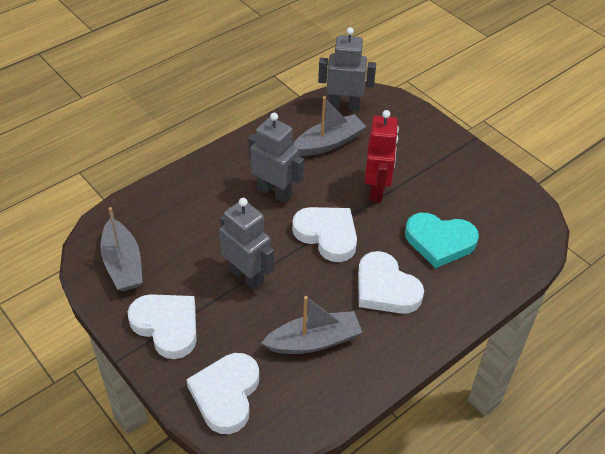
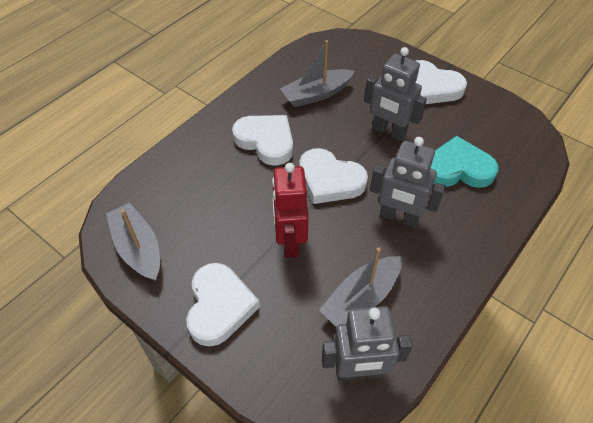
camera: 170 degrees right, 5 degrees up
(123, 264) = (497, 124): grey boat -> grey boat (138, 248)
(226, 394) = (367, 56): white heart -> white heart (219, 306)
(439, 242) = (218, 192): turquoise heart -> turquoise heart (458, 168)

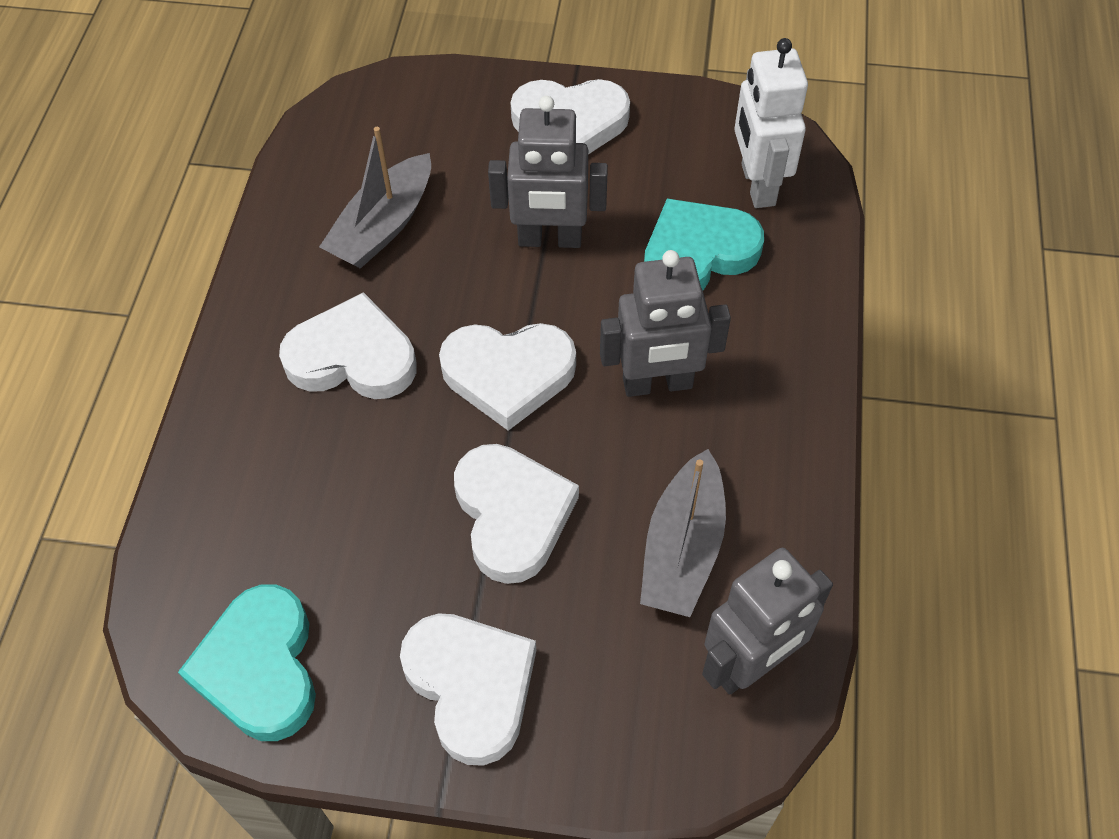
camera: 30 degrees left, 5 degrees up
(138, 248) = (260, 667): grey boat -> turquoise heart
(290, 241) = (512, 515): red robot -> white heart
(510, 151) = (757, 185): none -> white robot

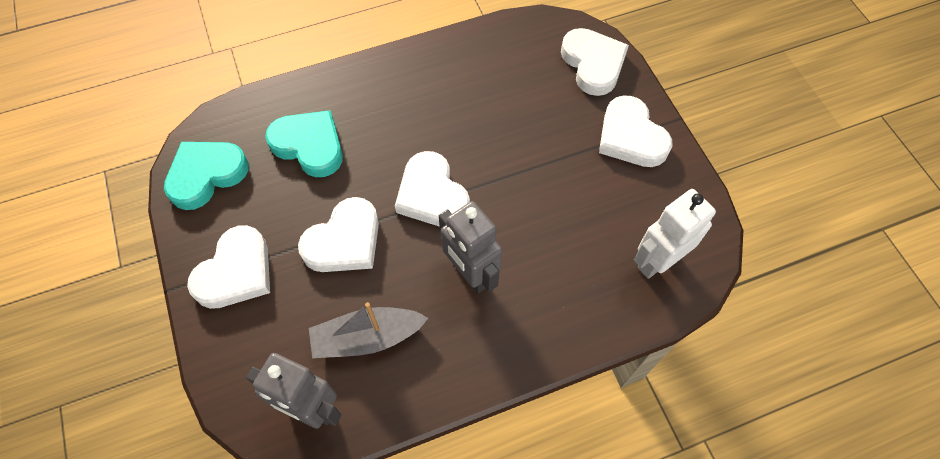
camera: 60 degrees right, 5 degrees up
(352, 357) = (400, 118): white heart -> white heart (593, 64)
(383, 226) = (493, 86): grey boat -> none
(550, 240) = (537, 169): grey robot -> none
(697, 253) = (579, 251): turquoise heart -> turquoise heart (309, 145)

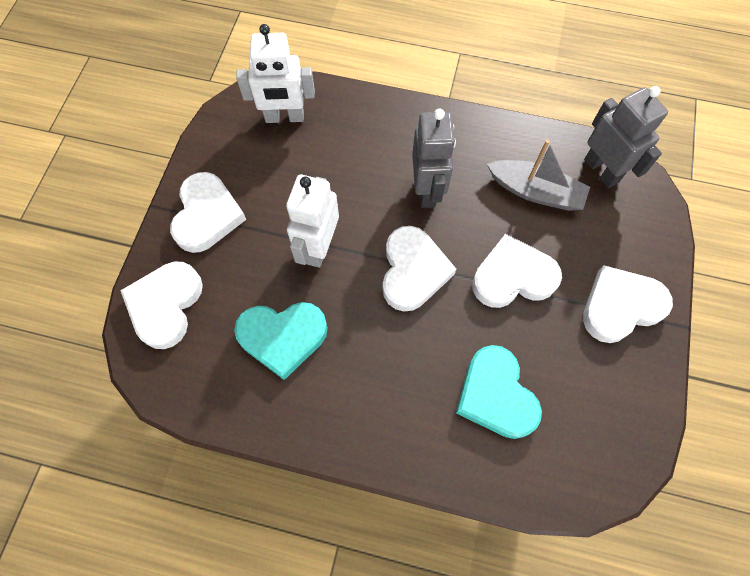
camera: 145 degrees left, 5 degrees up
(206, 175) = (614, 427): turquoise heart -> turquoise heart (283, 337)
(522, 167) = (318, 247): none -> white robot

